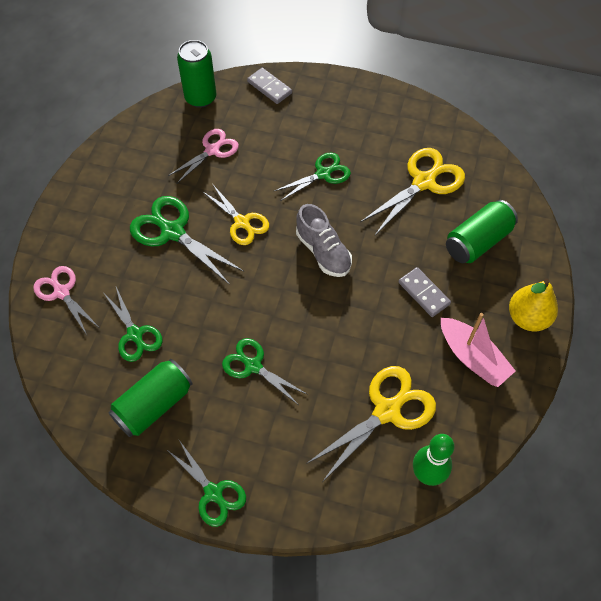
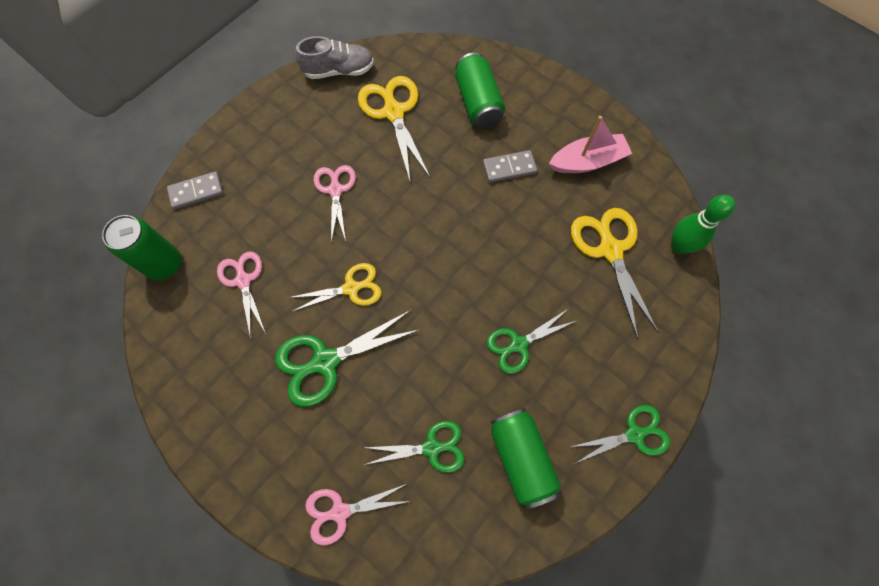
camera: 65 degrees left, 10 degrees up
(323, 174) = (335, 190): green scissors -> pink scissors
(323, 252) = (424, 229): grey shoe -> grey shoe (339, 70)
(527, 318) = (568, 104): yellow pear -> none

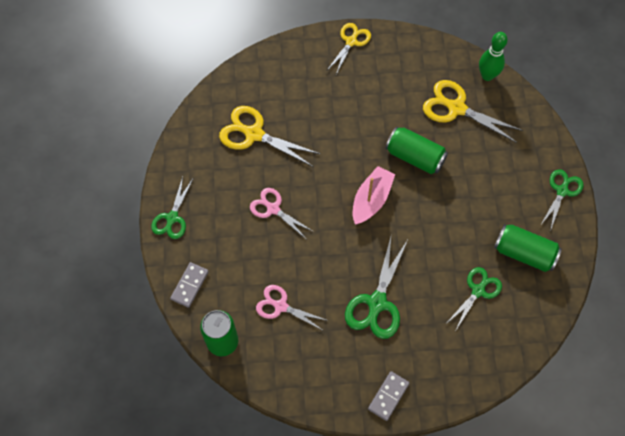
camera: 45 degrees left, 5 degrees down
(339, 70) = (190, 137): grey shoe -> none
(339, 512) = (469, 364): pink scissors -> none
(351, 288) = (346, 253): yellow scissors -> yellow scissors (351, 41)
(478, 102) = (297, 86): green can -> green can (415, 157)
(509, 168) = (356, 109): grey domino -> grey domino (388, 396)
(518, 344) = (464, 200): green scissors -> green scissors (172, 218)
(587, 161) = (394, 69): pink boat -> pink boat (371, 200)

